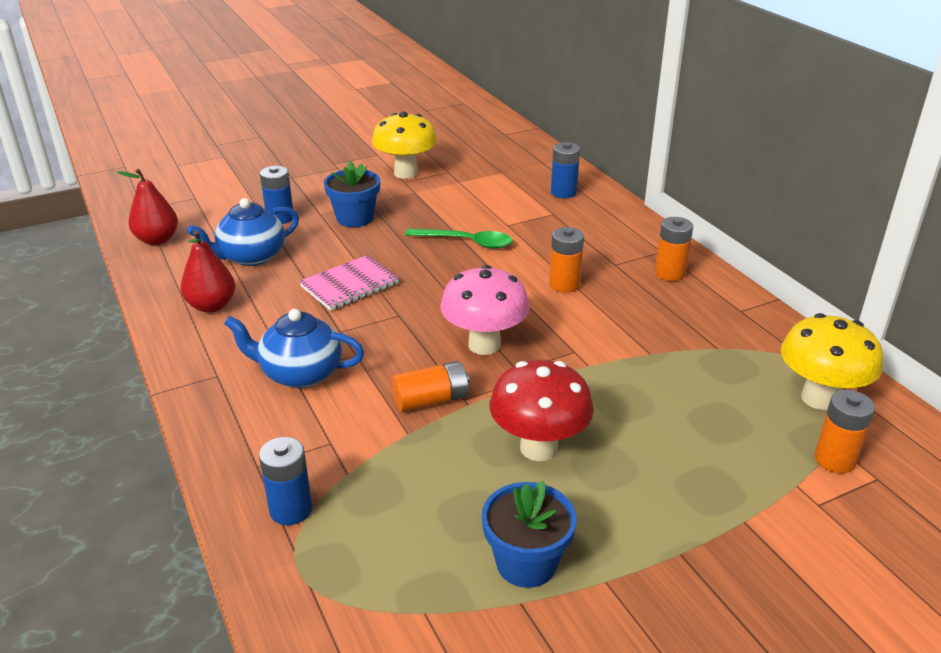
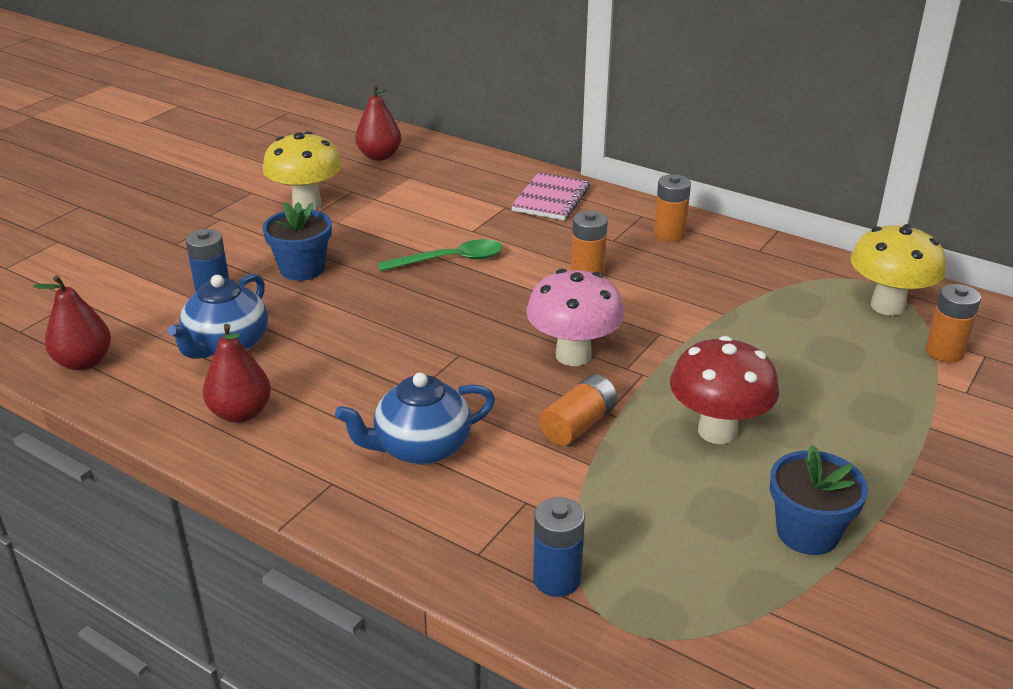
camera: 30 degrees left, 0 degrees up
(350, 285) = (375, 341): pink notebook -> pink notebook (551, 199)
(495, 151) = (379, 156): none -> red pear
(563, 192) = (494, 183): blue battery -> none

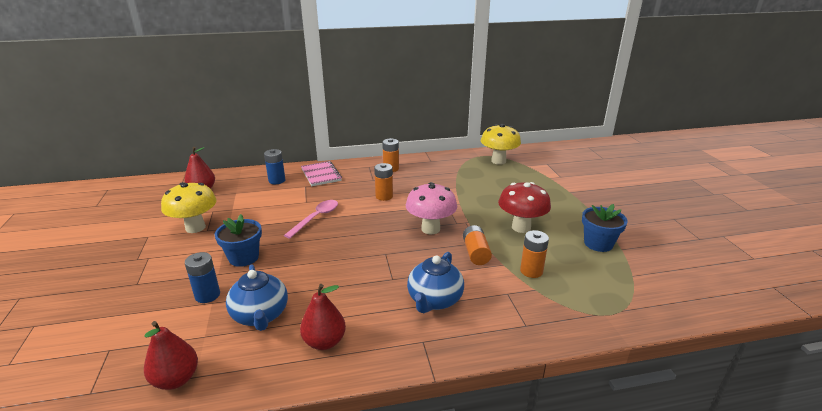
camera: 45 degrees left, 5 degrees down
(450, 260) = (316, 218): green spoon -> pink spoon
(557, 579) = (565, 313): blue battery -> blue battery (277, 180)
(944, 352) = (536, 167): orange battery -> orange battery (531, 271)

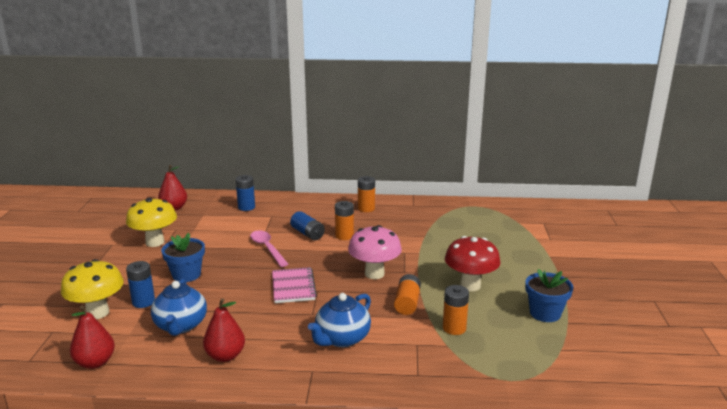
camera: 15 degrees right, 5 degrees down
(316, 218) = (267, 248): pink spoon -> pink spoon turned 75 degrees counterclockwise
(321, 175) = (292, 207): pink notebook -> pink notebook (293, 287)
(348, 199) = (307, 234): none -> blue battery
(498, 161) = (488, 214): yellow mushroom -> yellow mushroom (97, 313)

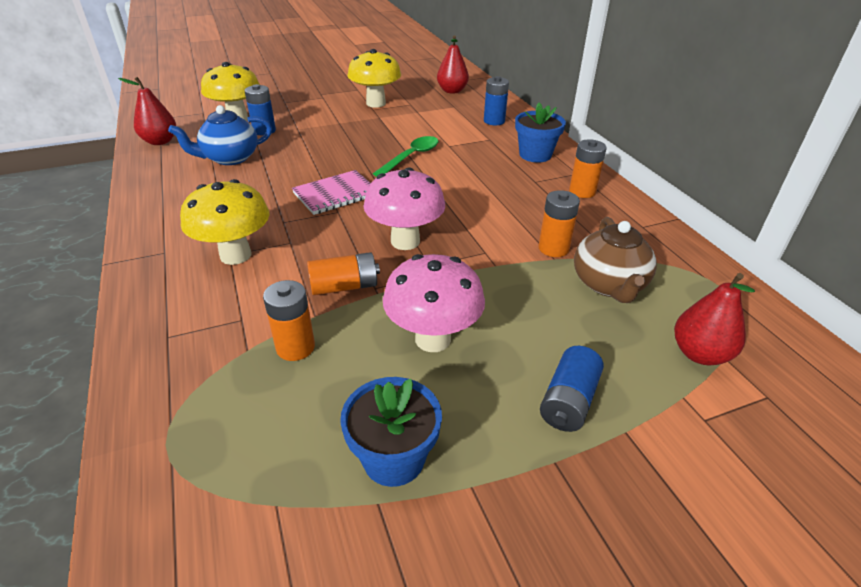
camera: 65 degrees right, 15 degrees up
(186, 275) = (324, 134): blue flower pot -> blue flower pot (535, 155)
(225, 356) = (182, 194): red pear -> red pear (699, 354)
(267, 248) = (411, 157): pink spoon -> green spoon
(307, 234) = (468, 170): blue battery -> blue battery (568, 401)
(342, 338) = (235, 255): blue teapot -> yellow mushroom
(344, 236) = (487, 195): orange battery -> orange battery (553, 248)
(456, 229) = (609, 285): none -> brown teapot
(470, 285) = (433, 339): red mushroom -> pink mushroom

